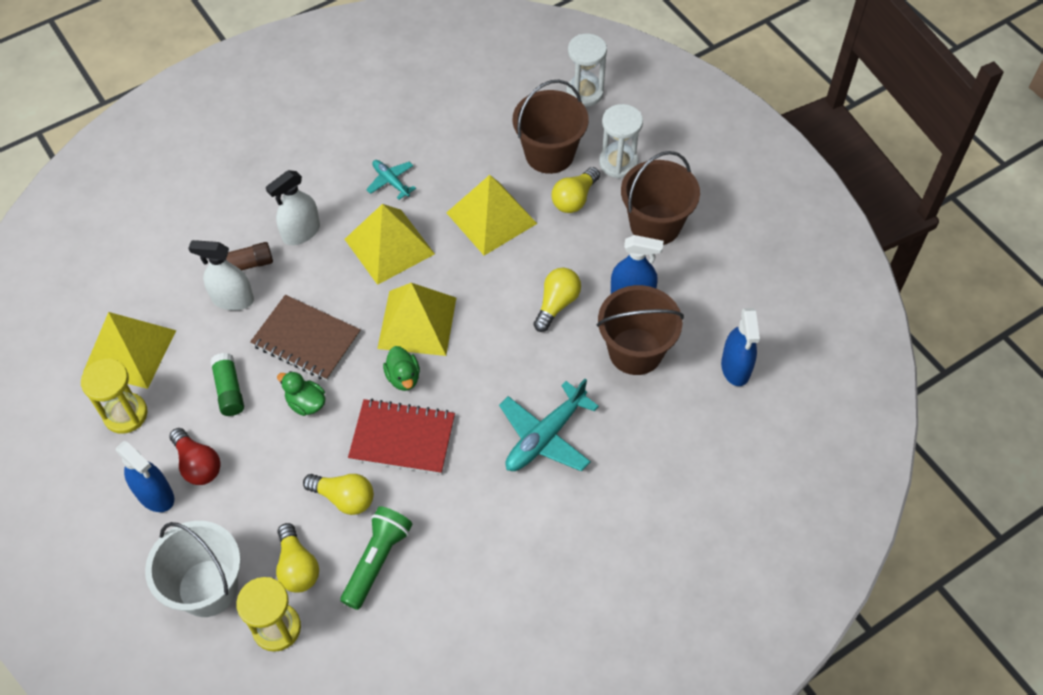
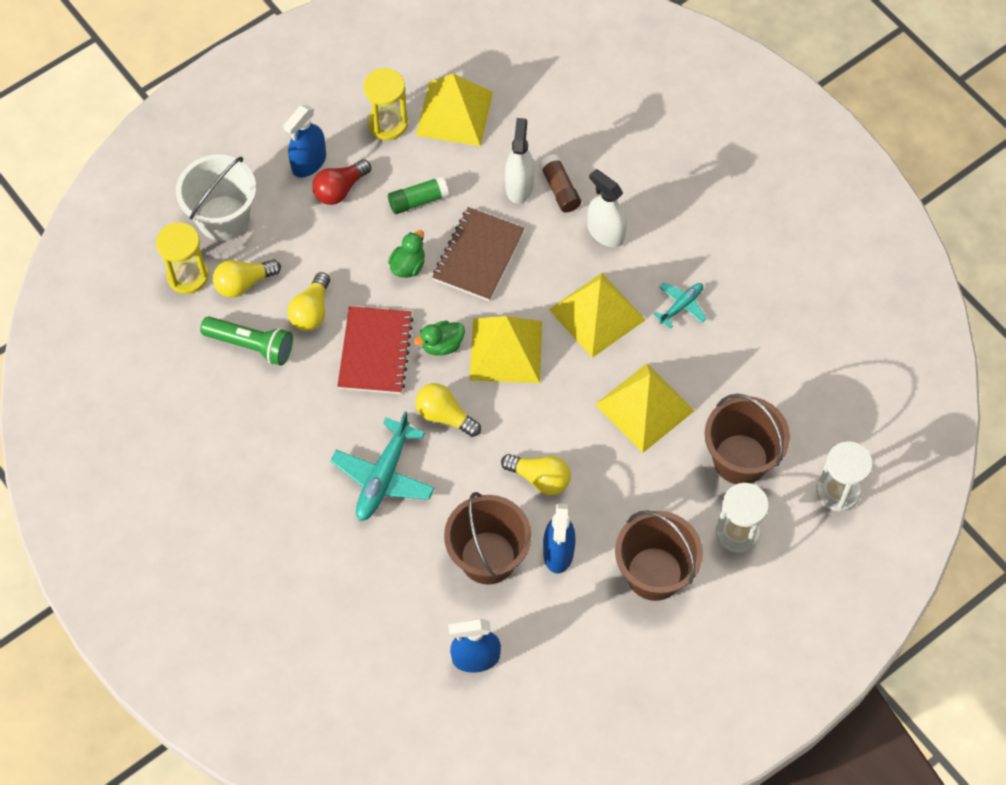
camera: 85 degrees right, 5 degrees up
(545, 437) = (383, 477): turquoise plane -> turquoise plane turned 105 degrees counterclockwise
(574, 199) = (680, 488): yellow light bulb -> yellow light bulb (445, 416)

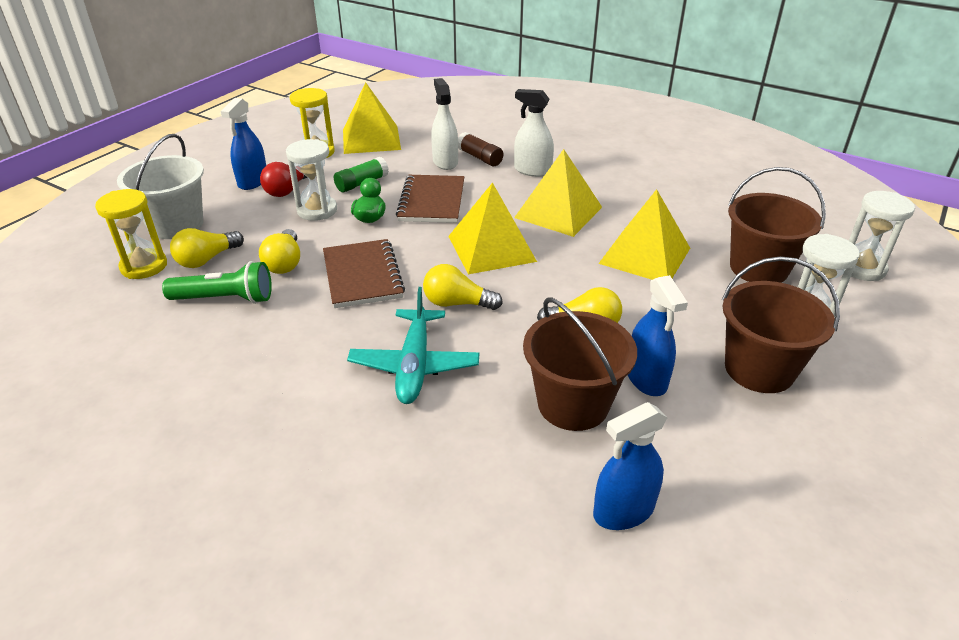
camera: 20 degrees left, 25 degrees down
(360, 236) = (317, 210): none -> white hourglass
(375, 352) = (362, 276): red notebook -> brown notebook
(442, 345) = (427, 258): green duck -> none
(681, 306) = (625, 194): turquoise plane -> none

